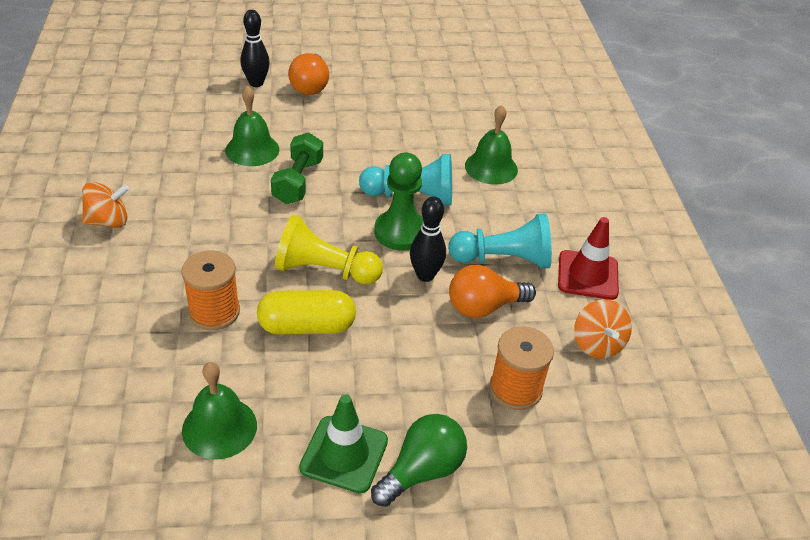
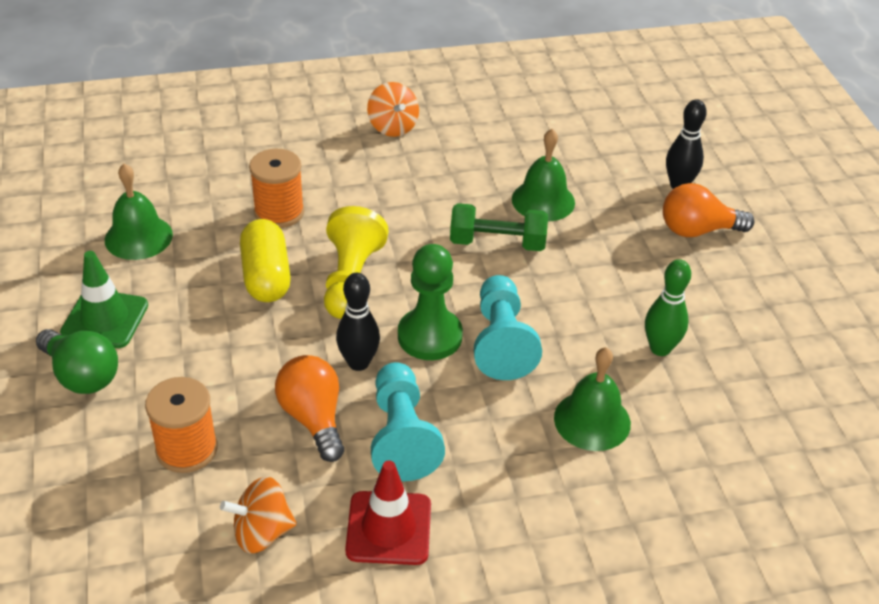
camera: 85 degrees right, 0 degrees up
(427, 126) = (660, 348): none -> green bowling pin

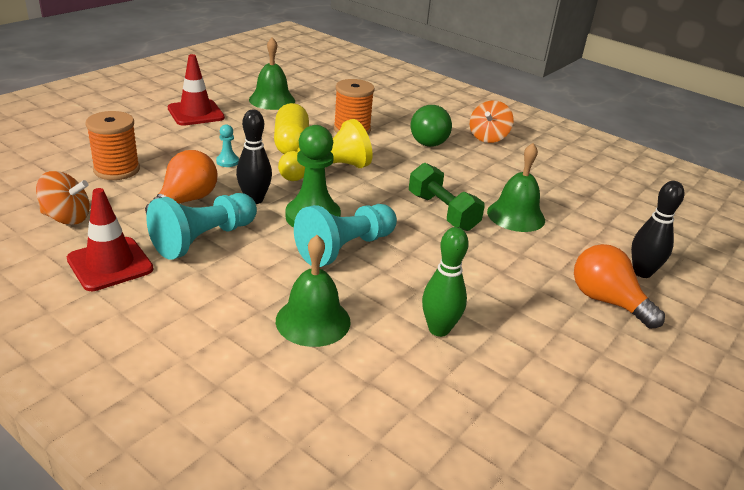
camera: 50 degrees right, 10 degrees down
(82, 375) = (144, 122): green light bulb -> green light bulb (428, 140)
(105, 319) = (196, 113): green traffic cone -> red traffic cone
(256, 346) = (227, 161): none -> turquoise pawn
(262, 532) = (67, 218): orange spinning top -> orange spinning top turned 150 degrees clockwise
(266, 276) = (291, 144): yellow capsule -> yellow capsule turned 45 degrees counterclockwise

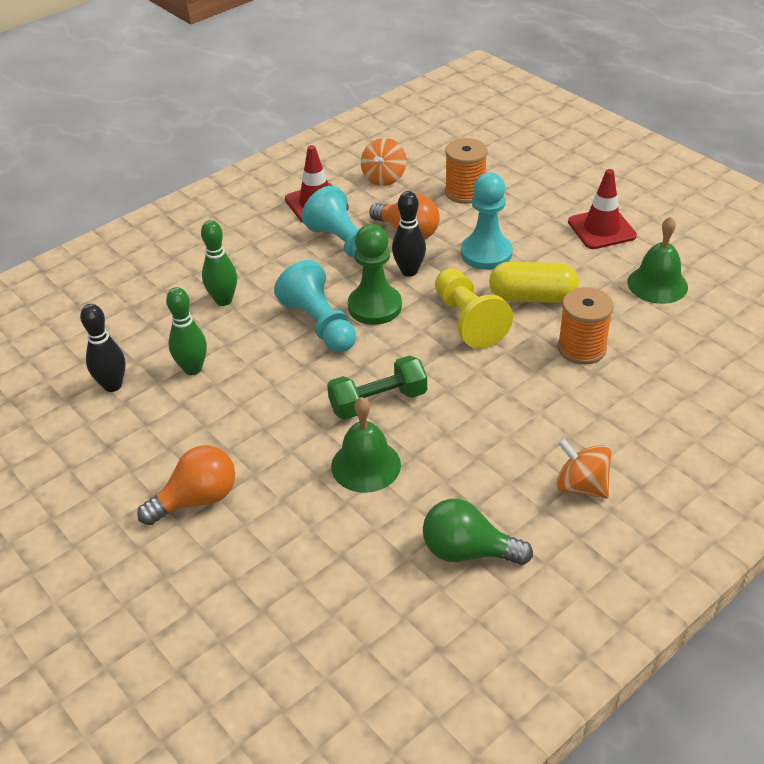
camera: 105 degrees right, 10 degrees up
(227, 161) = (486, 253): turquoise pawn -> turquoise pawn, size x2.22
(313, 321) = (223, 300): green bell -> green bowling pin
(428, 140) = (562, 417): green light bulb -> green light bulb (468, 551)
(642, 272) = (236, 551): black bowling pin -> black bowling pin (112, 385)

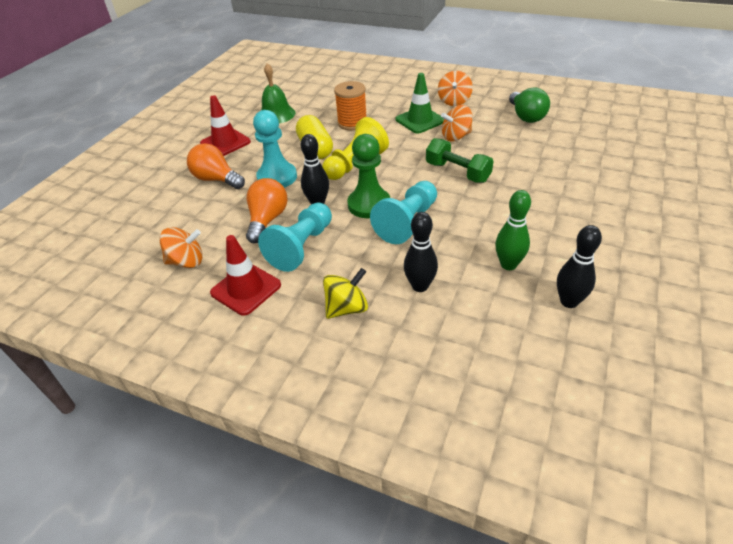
camera: 115 degrees left, 0 degrees up
(197, 499) = (605, 207): orange light bulb -> orange light bulb (216, 179)
(223, 300) = (420, 286): green bowling pin -> black bowling pin
(240, 251) = (347, 308): none -> yellow spinning top
(366, 465) = (509, 160): green bell -> none
(465, 192) = (197, 209): orange spool -> none
(466, 438) = (456, 136): none -> orange spinning top
(542, 420) = (420, 120): none -> green traffic cone

